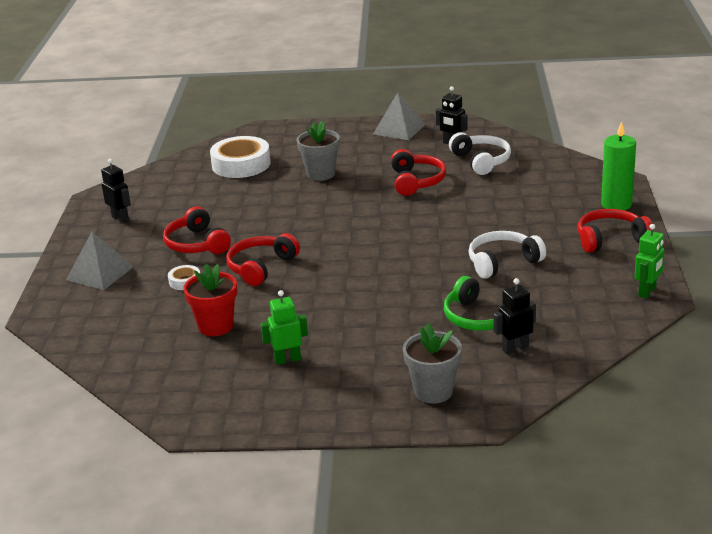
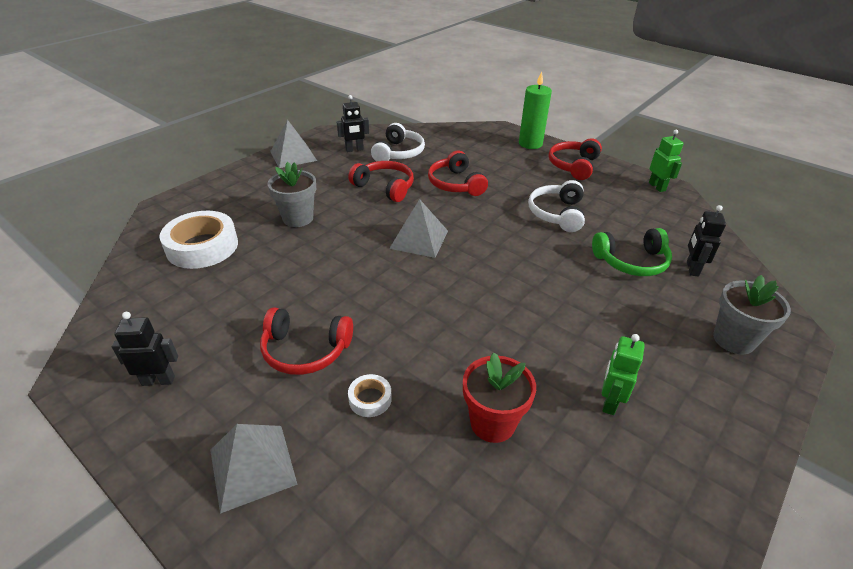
camera: 55 degrees left, 10 degrees up
(261, 267) = (411, 331): red headphones -> red headphones (455, 184)
(367, 225) = (419, 239): none -> grey pyramid
(481, 161) = (398, 153): white headphones -> white headphones turned 90 degrees clockwise

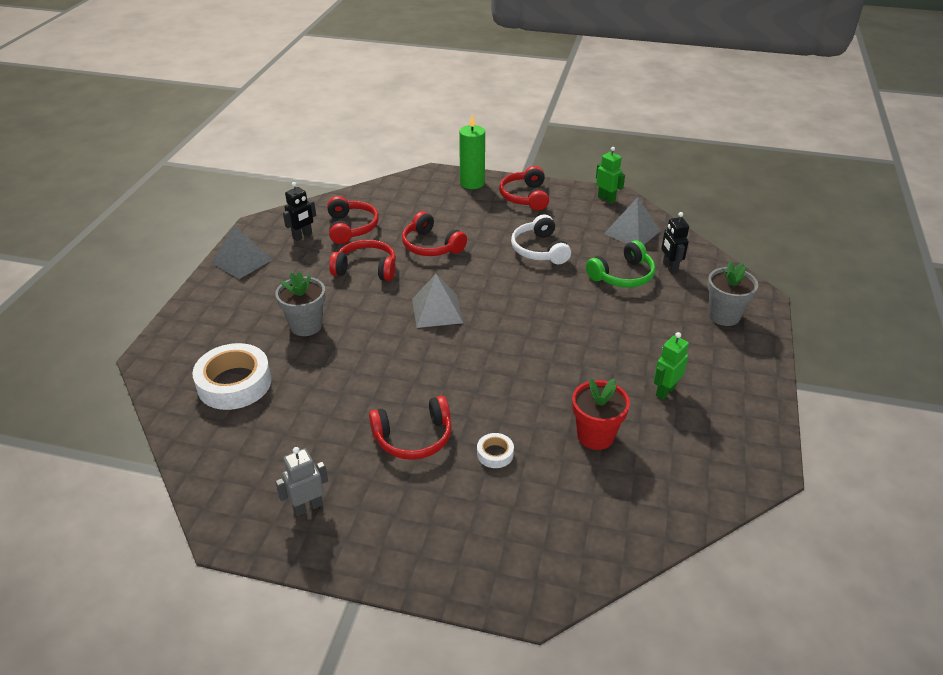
camera: 25 degrees left, 0 degrees up
(158, 380) = (308, 507): black robot -> grey robot
(252, 466) = (444, 533): grey pyramid -> grey pyramid (632, 232)
(398, 153) = (351, 227): white headphones -> red headphones
(609, 402) = (665, 391): green robot -> green robot turned 45 degrees clockwise

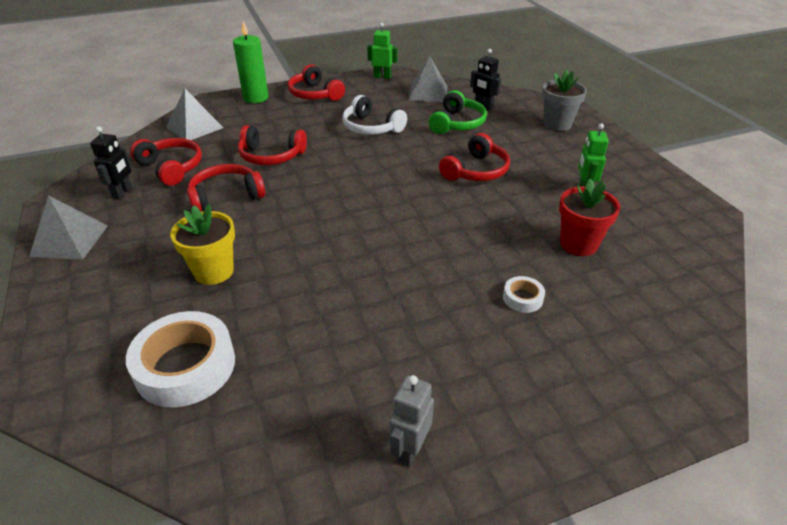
camera: 35 degrees left, 0 degrees up
(306, 326) = (214, 271): grey flower pot -> yellow flower pot
(413, 438) = (438, 322): red headphones -> red headphones (476, 171)
(437, 310) = (335, 205): grey pyramid -> grey pyramid (194, 127)

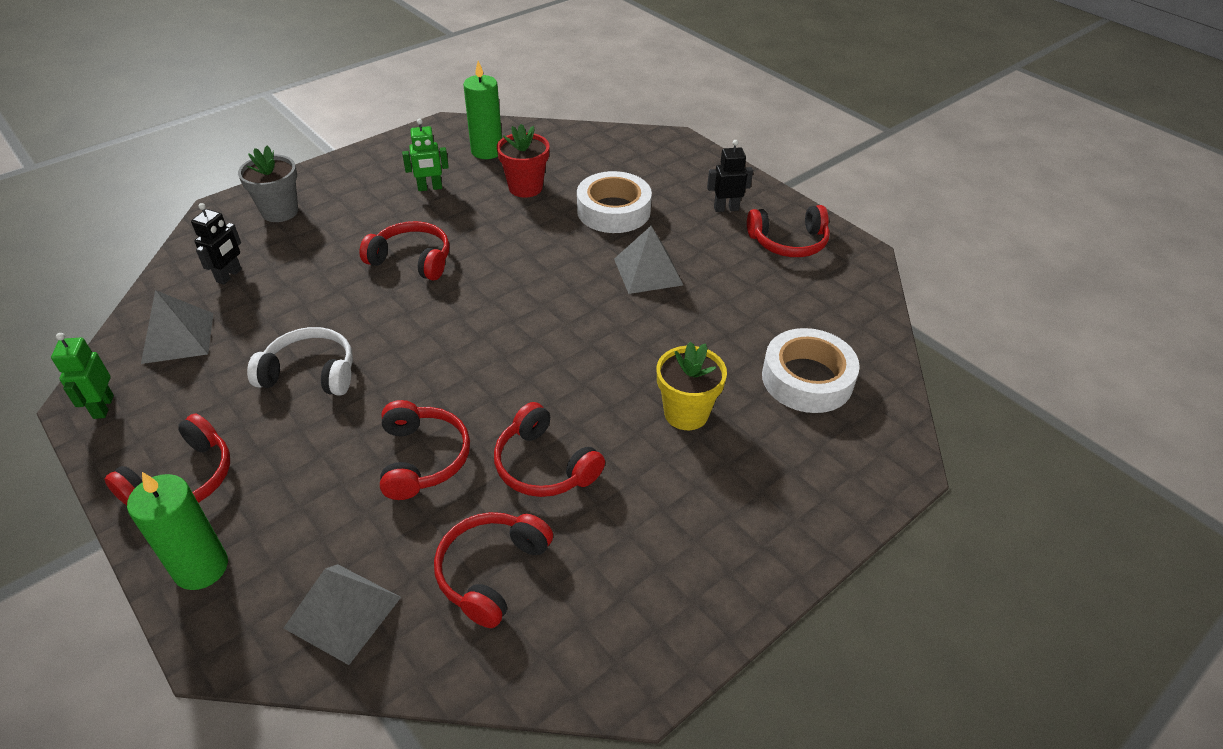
camera: 110 degrees left, 5 degrees up
(69, 240) = (710, 592): grey pyramid -> grey pyramid (648, 271)
(123, 193) = (581, 598): black robot -> black robot (726, 208)
(371, 127) = (310, 373): white headphones -> white headphones turned 105 degrees counterclockwise
(410, 449) = (788, 242): grey robot -> red headphones
(457, 123) = (286, 292): green headphones -> none
(522, 298) = (613, 211): white tape -> white tape, size x2.16
(655, 230) = (487, 151): none -> green candle

